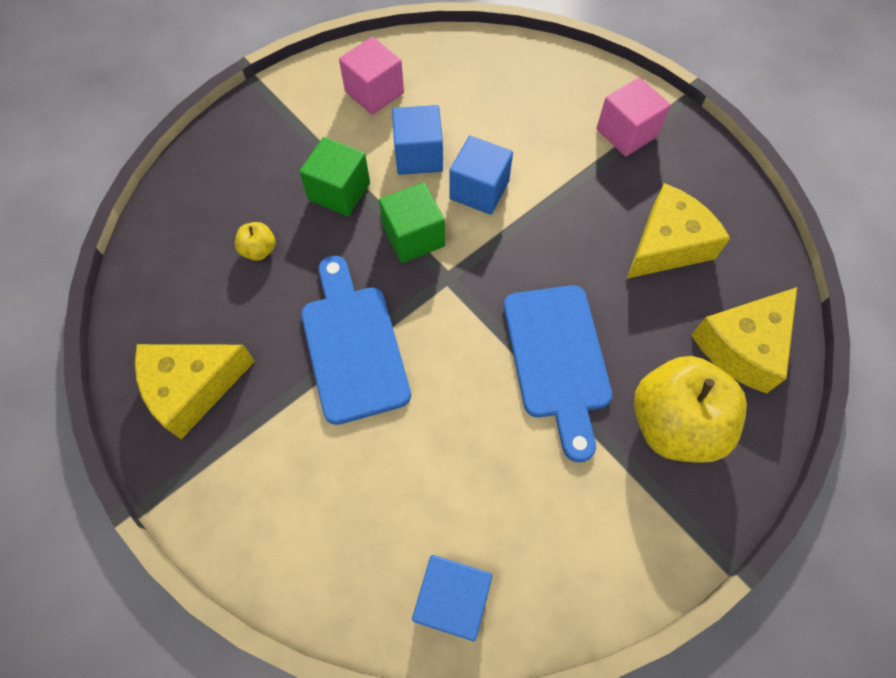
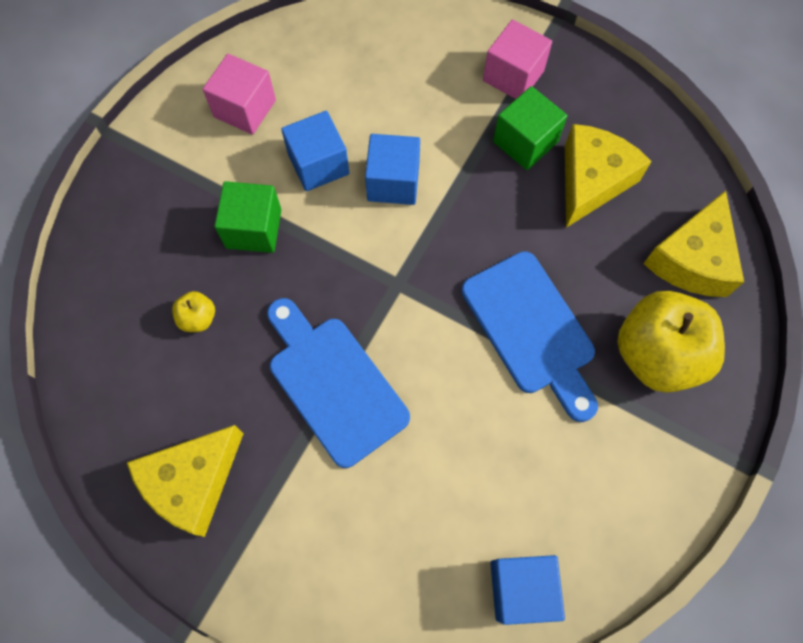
camera: 20 degrees left, 5 degrees up
(413, 236) = (348, 252): green cube -> green cube (525, 142)

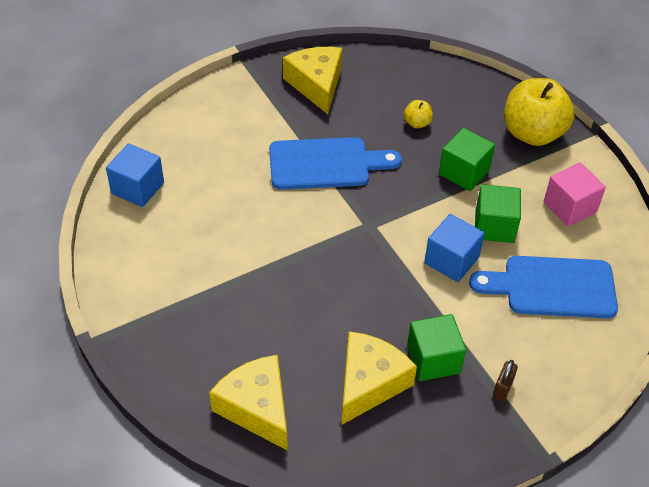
camera: 120 degrees right, 20 degrees down
(318, 164) = (494, 226): blue cube -> green cube
(513, 76) = (503, 388): pink cube -> brown padlock
(532, 330) = (281, 278): blue cutting board -> blue cutting board (552, 287)
(591, 181) = (369, 383): yellow cheese -> yellow cheese turned 120 degrees counterclockwise
(657, 354) = (207, 338): yellow apple -> yellow apple (532, 133)

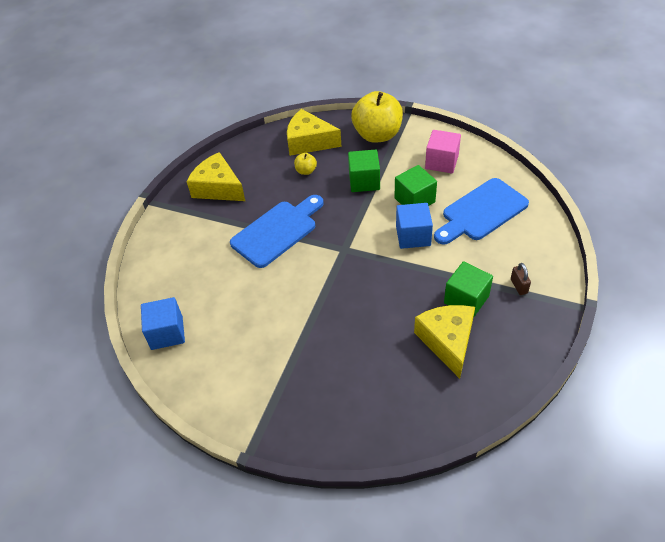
camera: 35 degrees left, 0 degrees up
(256, 408) = (400, 410): yellow cheese -> yellow cheese (309, 142)

